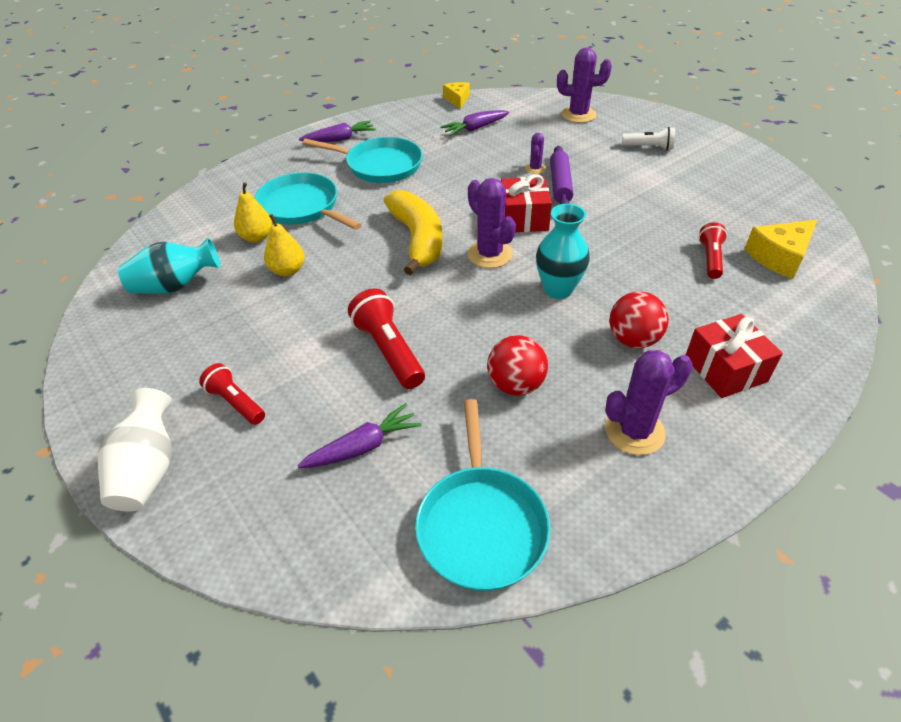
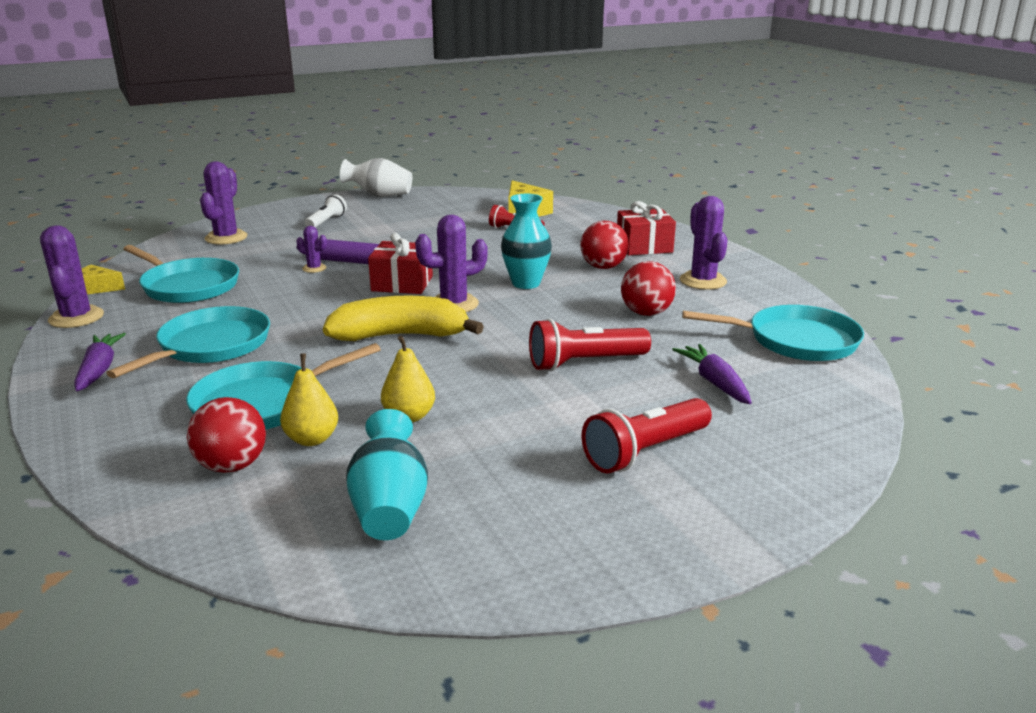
camera: 80 degrees left, 20 degrees down
(148, 470) = (746, 508): white vase -> white vase (379, 195)
(226, 217) = (232, 466): none -> red ball
(235, 402) = (645, 452): red flashlight -> red flashlight, size x1.55
(410, 108) = (76, 317): none -> purple cactus
(475, 128) = (188, 286): purple carrot -> turquoise pan

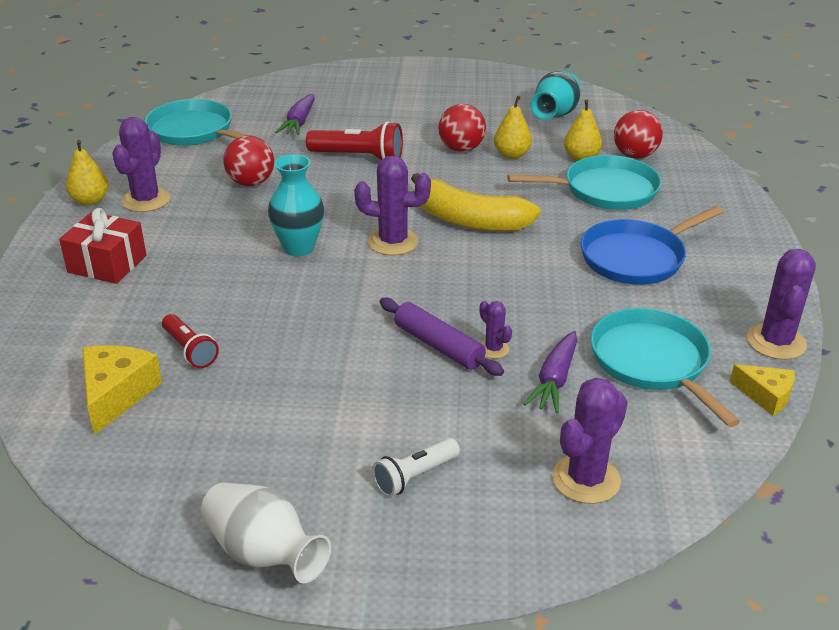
camera: 150 degrees left, 10 degrees up
(99, 370) = (734, 258): purple carrot -> purple carrot (554, 380)
(211, 346) = (636, 258): turquoise pan -> blue pan
(402, 283) = (416, 288): red gift -> none
(603, 267) = (198, 246): red ball -> red ball (461, 149)
(645, 452) = (398, 102): red flashlight -> none
(742, 270) = (90, 201): none -> yellow pear

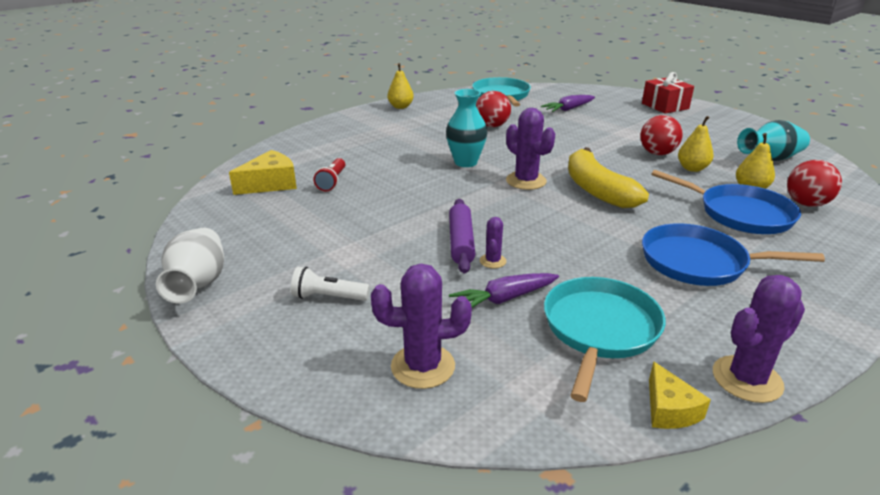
camera: 45 degrees right, 5 degrees down
(107, 264) = (362, 133): red gift -> red gift (665, 106)
(146, 200) = (426, 115): purple cactus -> none
(359, 157) = (577, 135): red flashlight -> none
(605, 190) = (740, 214): turquoise pan -> blue pan

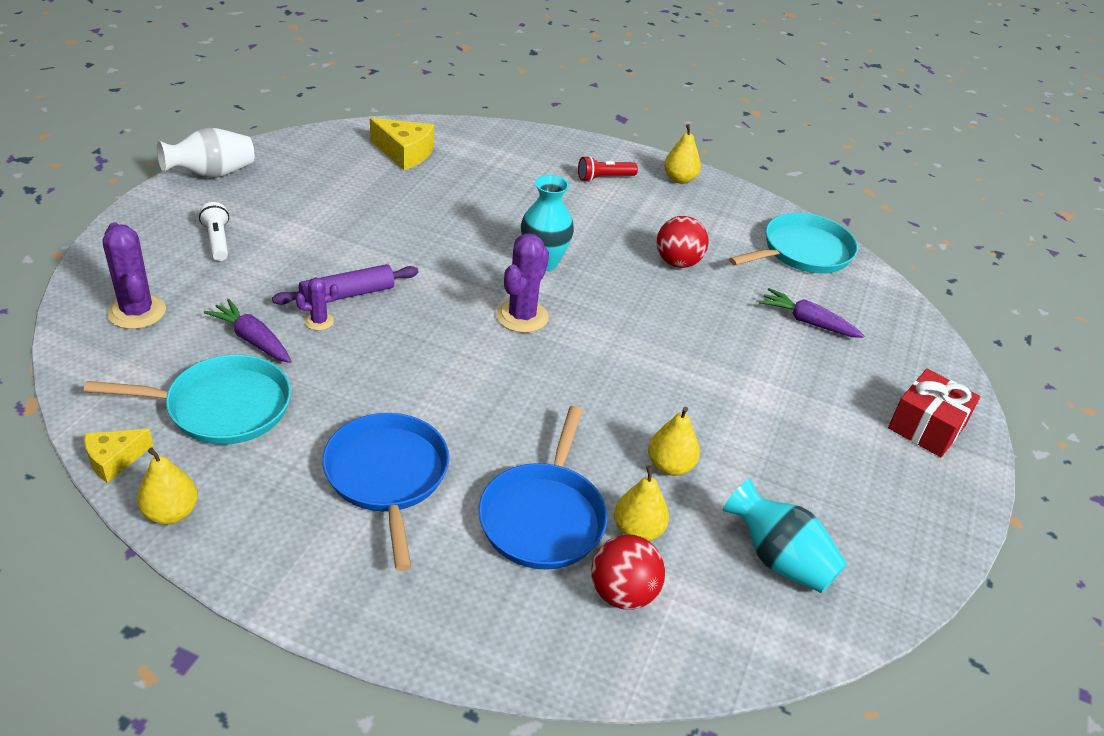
camera: 60 degrees right, 10 degrees up
(332, 182) = (432, 186): red flashlight -> red flashlight (604, 178)
(597, 190) = (534, 378): yellow banana -> none
(657, 153) = (701, 427): red ball -> none
(747, 379) = (171, 513): purple cactus -> yellow pear

